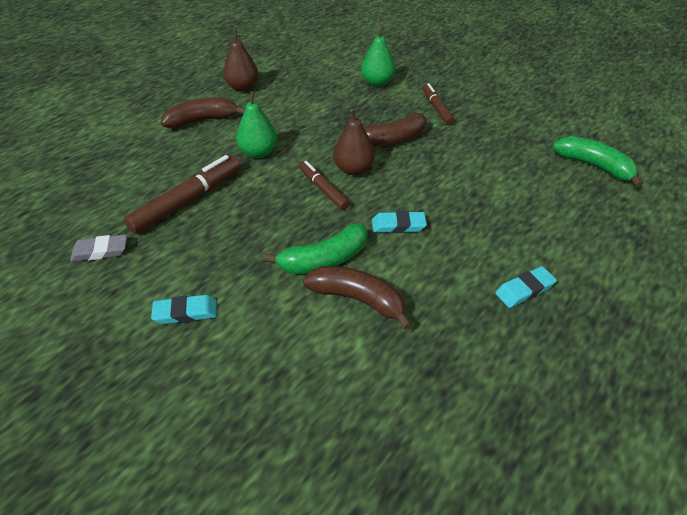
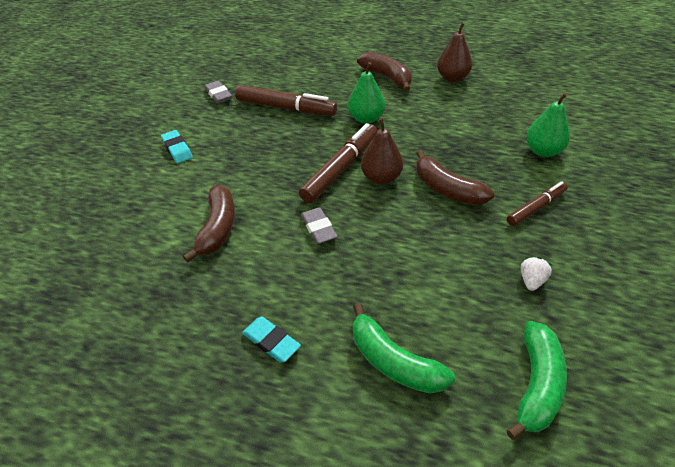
camera: 70 degrees right, 0 degrees up
(323, 189) = (341, 169): brown marker -> brown marker, size x1.64
(324, 260) = (254, 196): green banana -> green banana (393, 361)
(398, 225) = (318, 228): turquoise eraser -> grey eraser
(507, 136) = (531, 281): none -> white strawberry

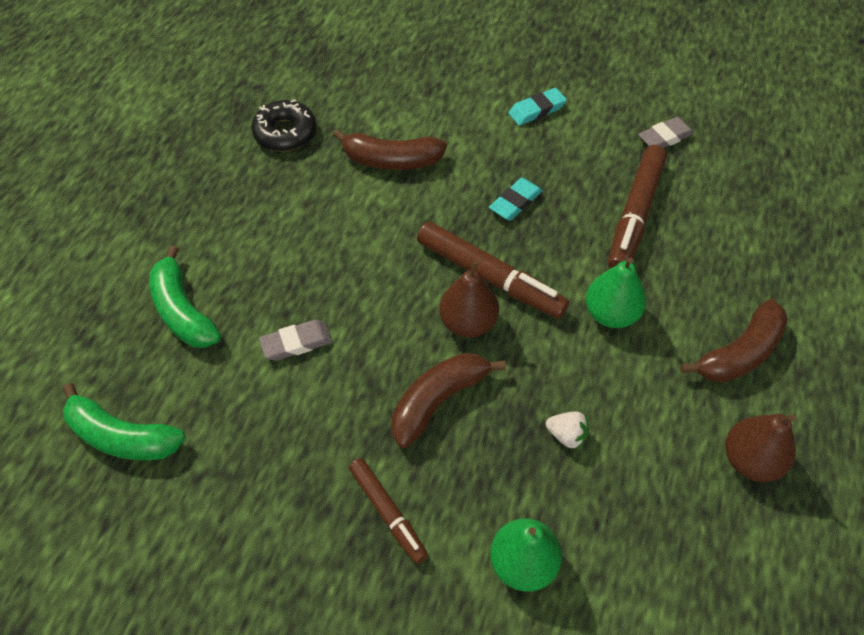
camera: 90 degrees right, 10 degrees up
(166, 310) = (285, 133): none -> black donut
(271, 342) = (230, 213): turquoise eraser -> turquoise eraser (515, 202)
(318, 228) = (379, 251): grey eraser -> grey eraser (296, 343)
(393, 361) = (183, 311): green banana -> green banana turned 75 degrees counterclockwise
(531, 281) = (257, 469): white strawberry -> white strawberry (566, 435)

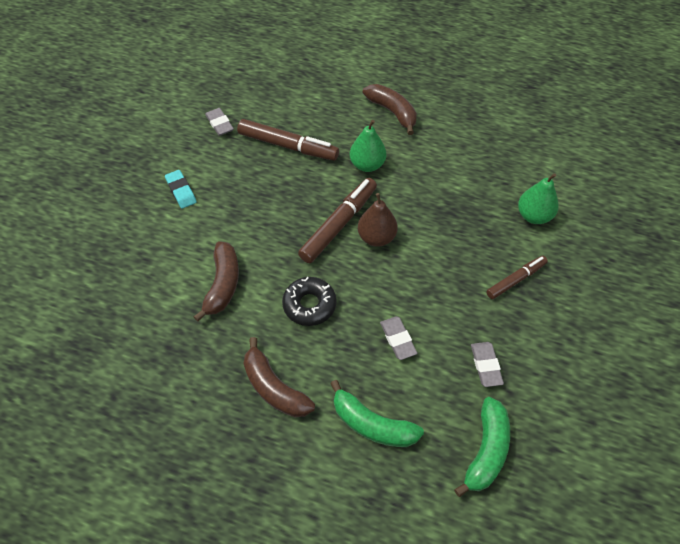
camera: 90 degrees left, 0 degrees up
(183, 311) = (372, 424): green banana -> green banana turned 60 degrees clockwise
(243, 450) = (486, 365): none -> grey eraser
(285, 133) = (180, 366): black donut -> black donut (309, 305)
(438, 401) = (436, 254): brown banana -> brown banana (274, 388)
(515, 202) = (272, 208): turquoise eraser -> none
(566, 435) = (453, 192): white strawberry -> none
(750, 460) = (459, 117): brown pear -> none

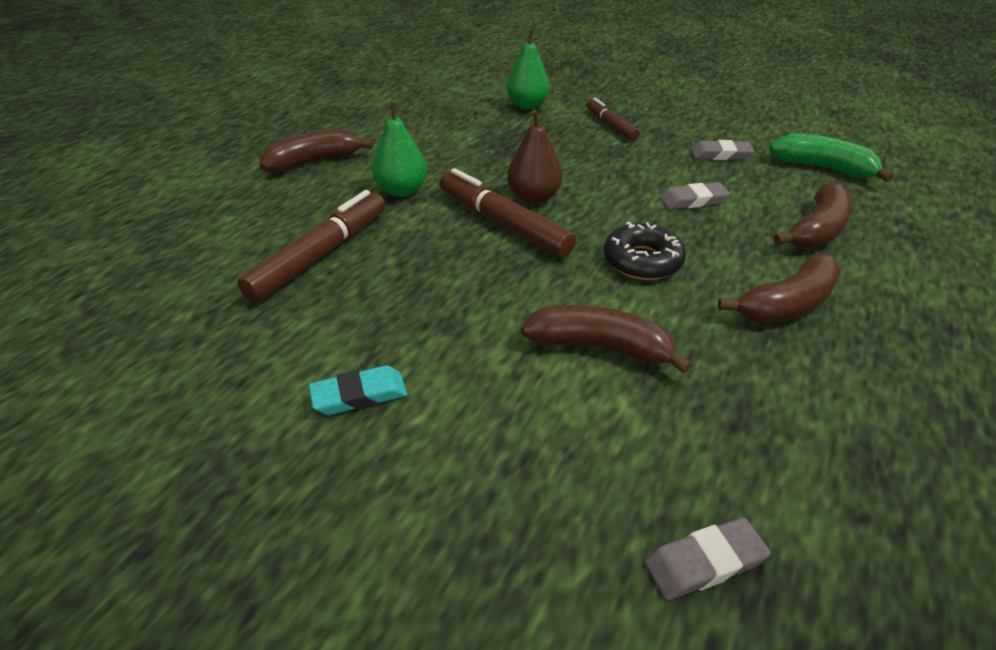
camera: 80 degrees left, 15 degrees down
(219, 124) = (208, 330): grey eraser -> grey eraser (704, 562)
(372, 424) = (816, 230): green banana -> brown banana

